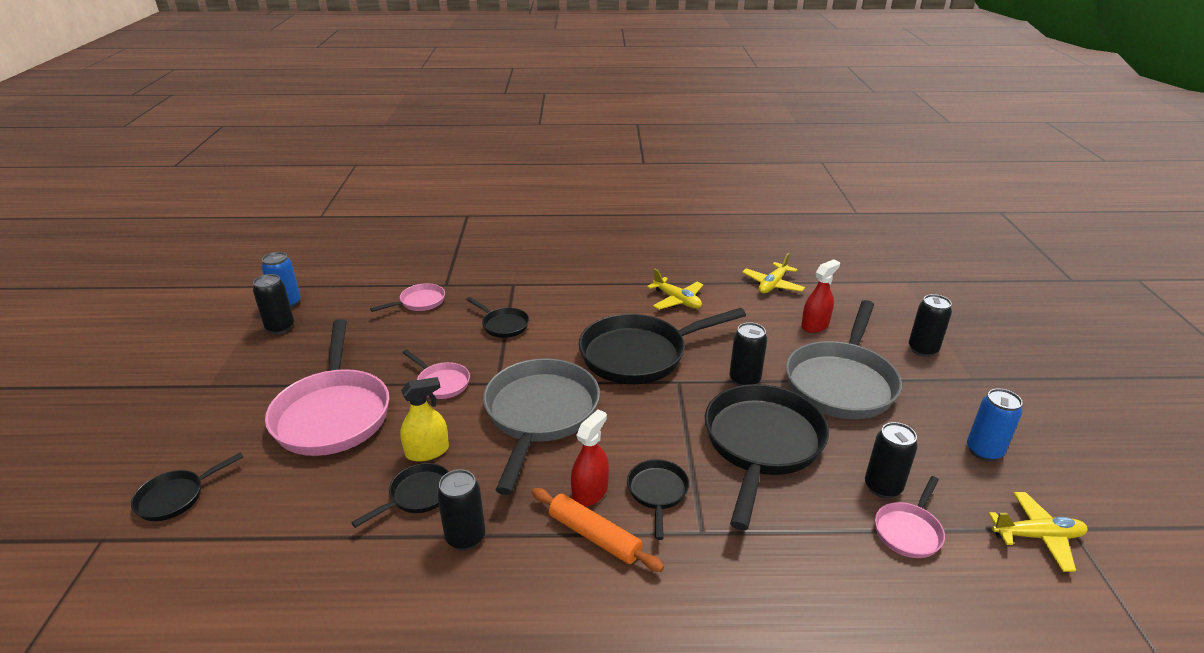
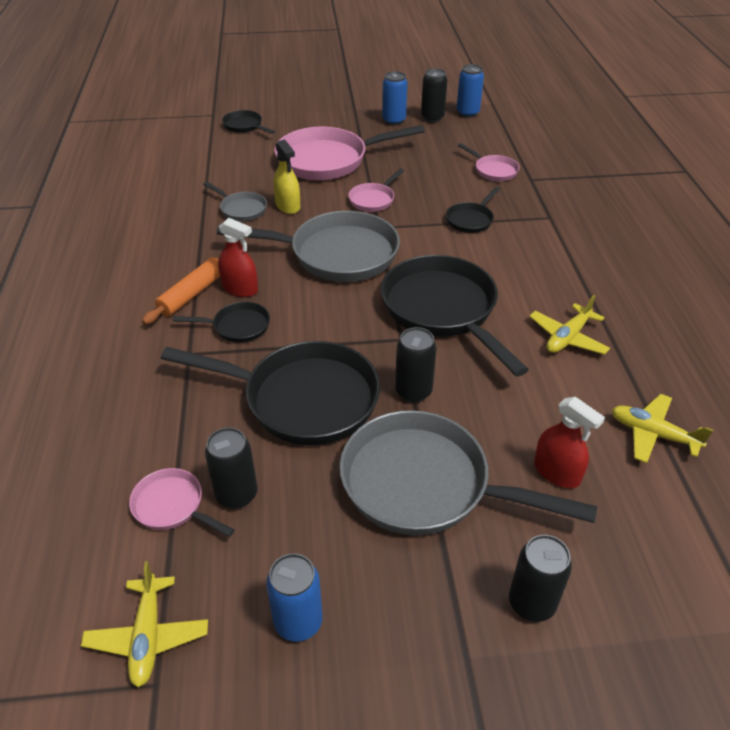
camera: 85 degrees right, 10 degrees up
(266, 356) = (394, 121): none -> blue can
(417, 495) = (241, 209): black pan -> grey pan
(465, 537) = (199, 235): black can -> none

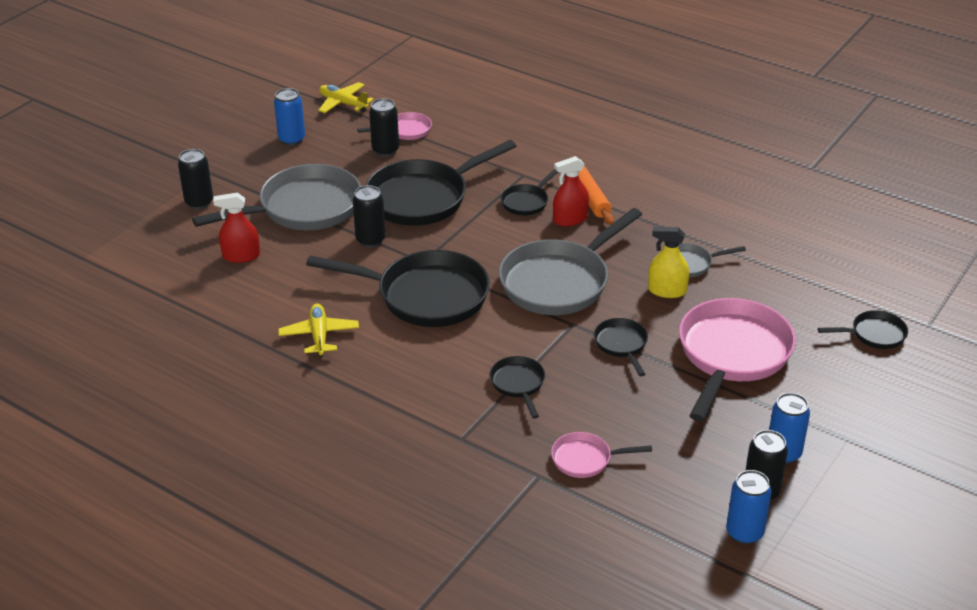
camera: 130 degrees right, 5 degrees down
(373, 199) = (621, 345): pink pan -> black pan
(653, 434) = (204, 310): yellow plane -> none

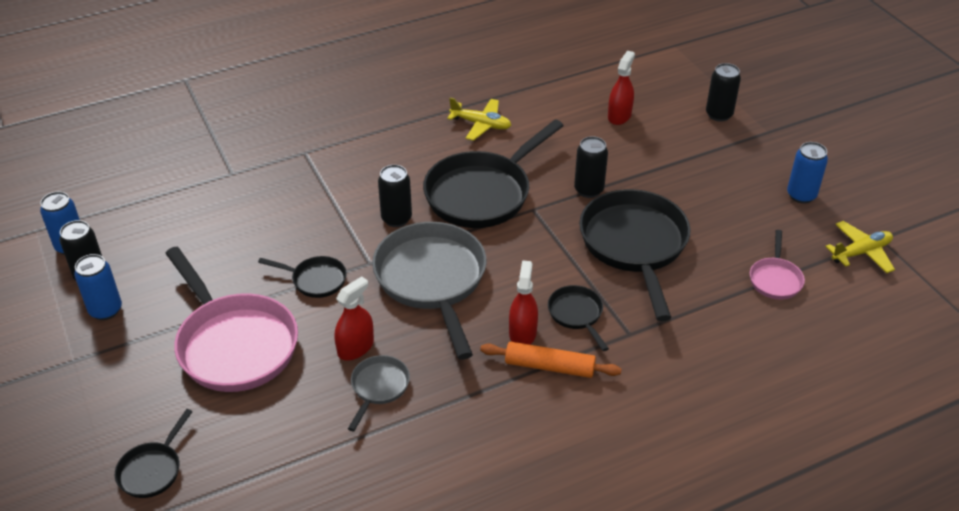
camera: 120 degrees right, 5 degrees up
(303, 208) = (669, 167): grey pan -> none
(385, 150) = (742, 250): black can -> black can (396, 219)
(518, 384) = (329, 201): black pan -> none
(586, 459) = (220, 202): pink pan -> none
(667, 291) = (355, 347): yellow spray bottle -> red spray bottle

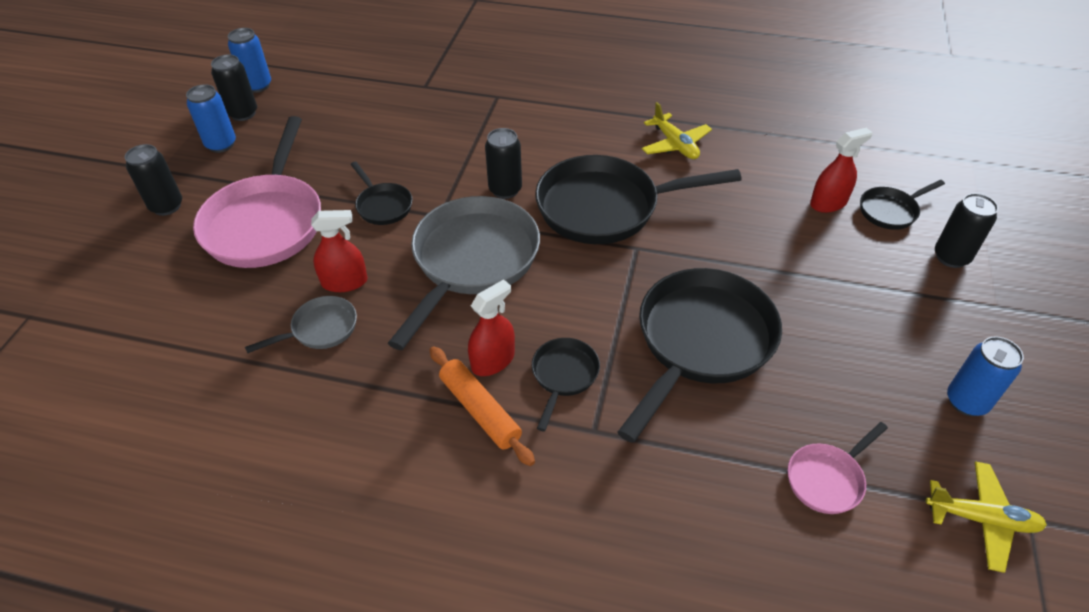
camera: 40 degrees right, 5 degrees up
(152, 470) = (101, 286): black pan -> black pan (890, 211)
(588, 190) = (714, 259): black can -> black can (166, 206)

